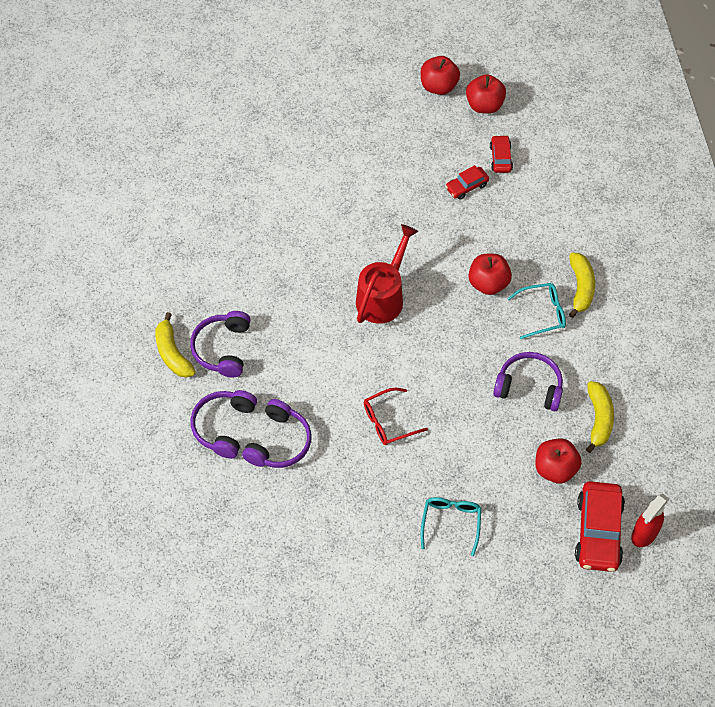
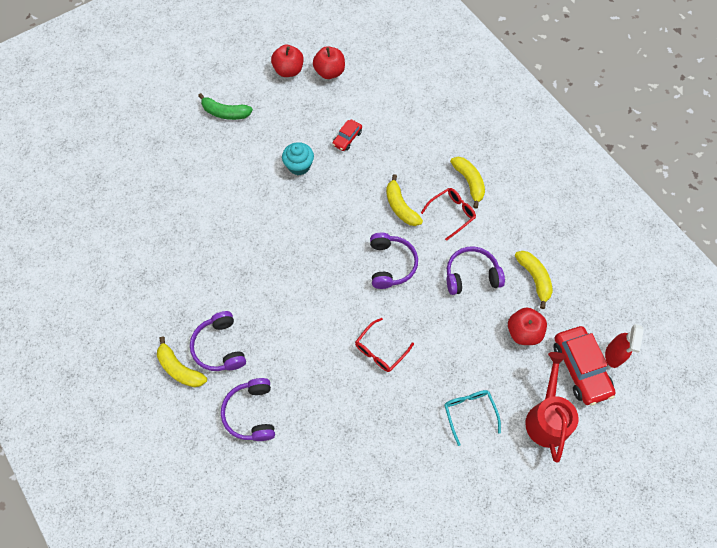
camera: 25 degrees left, 5 degrees up
(279, 442) = (302, 407): purple headphones -> purple headphones (390, 264)
(345, 107) = (225, 113): none -> green banana
(383, 296) = (326, 249): red watering can -> red watering can (547, 417)
(397, 196) = (299, 166): none -> turquoise cupcake
(488, 283) = (400, 207): red apple -> yellow banana
(500, 158) = (361, 107): red car -> none
(542, 313) = (452, 213): turquoise glasses -> red glasses

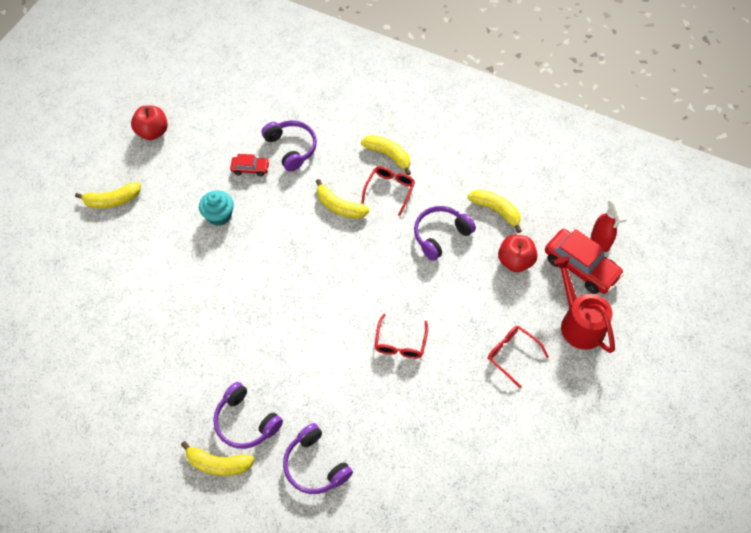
camera: 30 degrees left, 5 degrees down
(225, 113) = (112, 200): green banana -> yellow banana
(329, 72) = (195, 116): red apple -> none
(347, 138) = (250, 169): red car -> red car turned 90 degrees counterclockwise
(390, 264) = (362, 262): purple headphones -> purple headphones (291, 148)
(469, 412) = (512, 354): turquoise glasses -> red glasses

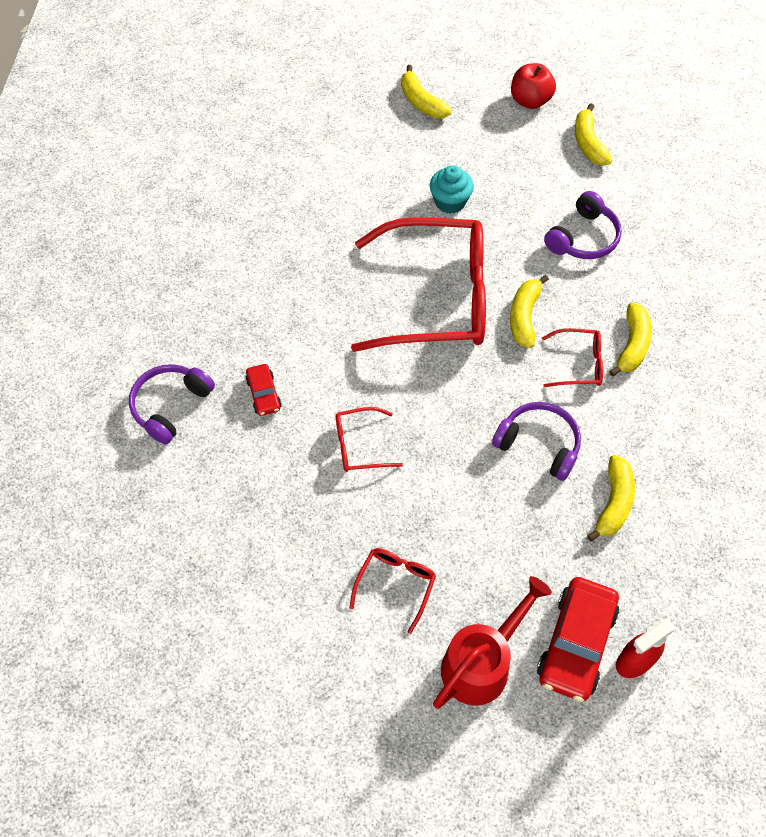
camera: 70 degrees right, 0 degrees up
(218, 464) = (144, 313): yellow banana -> yellow banana (588, 143)
(246, 421) = (201, 321): purple headphones -> none
(250, 169) = (530, 208): red car -> red car (264, 394)
(300, 253) = (437, 298): none -> red glasses
(515, 261) = (543, 550): red apple -> none

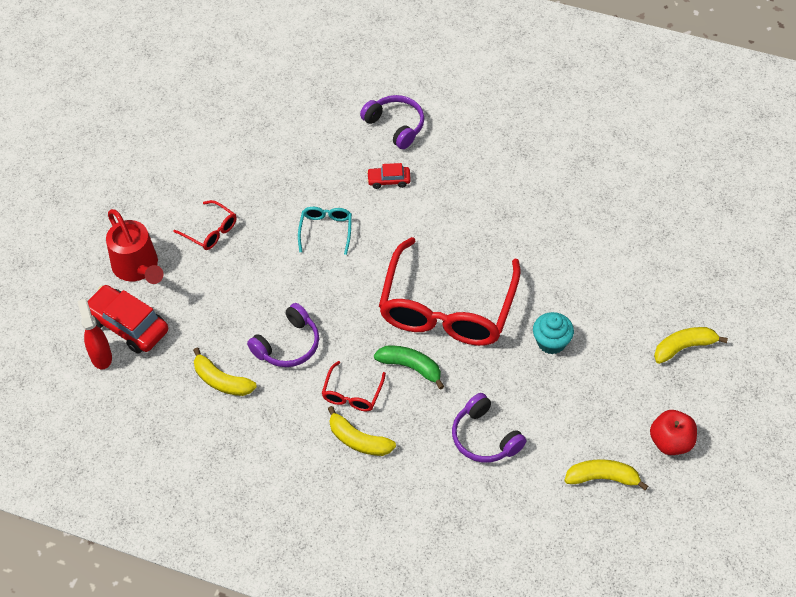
camera: 105 degrees right, 5 degrees down
(359, 445) = (326, 230): red glasses -> turquoise glasses
(524, 316) = (411, 367): yellow banana -> green banana

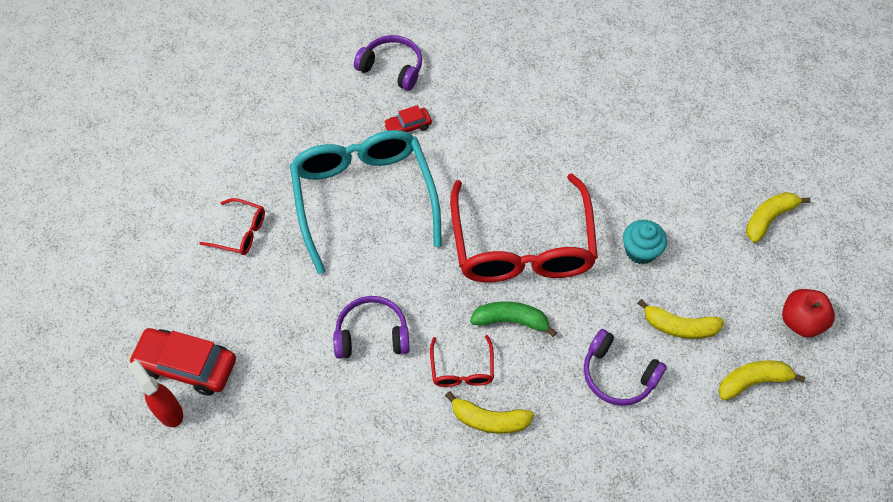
camera: 20 degrees left, 5 degrees up
(138, 268) = (175, 296): red watering can -> none
(221, 381) = (315, 398): yellow banana -> yellow banana (679, 326)
(288, 345) = (372, 335): purple headphones -> purple headphones turned 120 degrees counterclockwise
(326, 230) = (364, 197): turquoise glasses -> turquoise glasses, size x2.37

